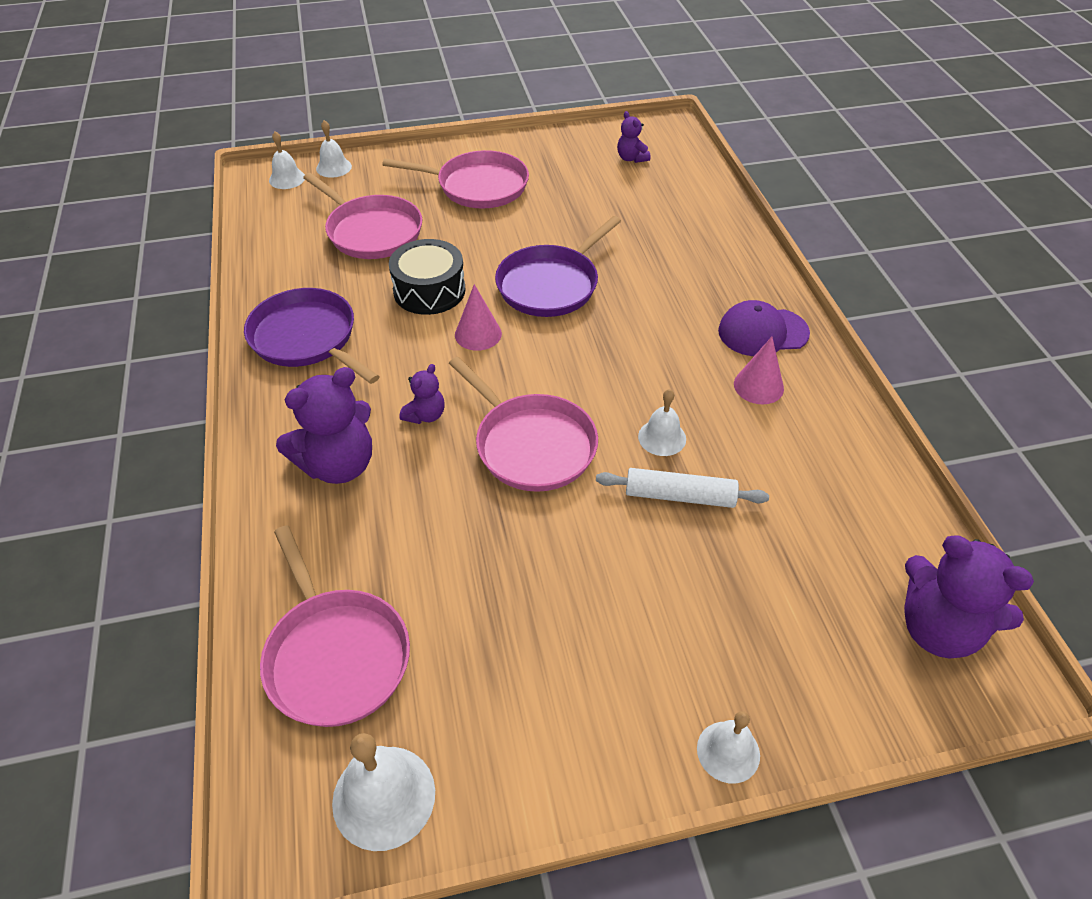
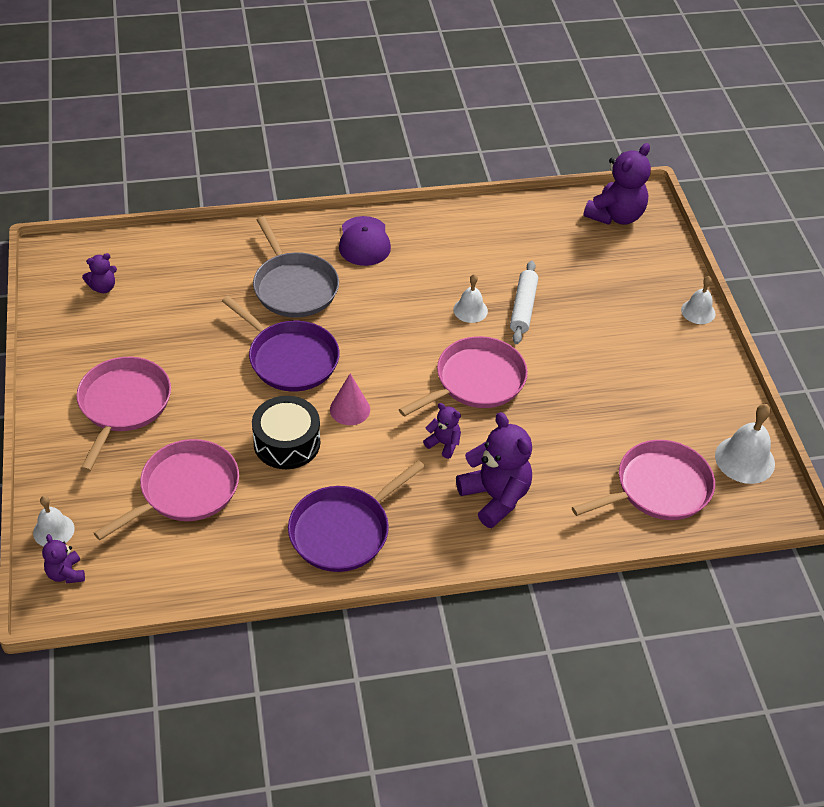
camera: 90 degrees left, 0 degrees up
(287, 179) = (66, 573): white bell -> purple teddy bear
(664, 280) = (294, 287): none -> grey pan
(758, 386) = (421, 253): pink cone -> none

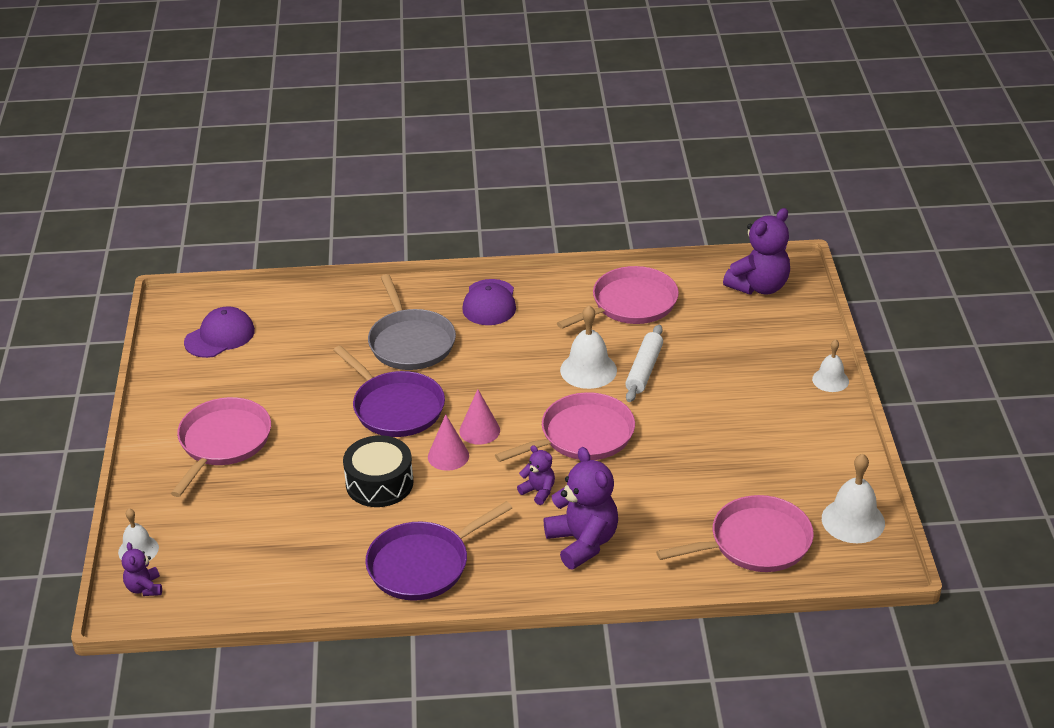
camera: 10 degrees right, 10 degrees down
(103, 287) = (220, 336): purple teddy bear -> purple cap
(185, 490) = (272, 520): pink pan -> pink pan (630, 304)
(376, 380) = (479, 430): none -> pink cone
(470, 310) = (588, 370): white bell -> white bell, size x1.58

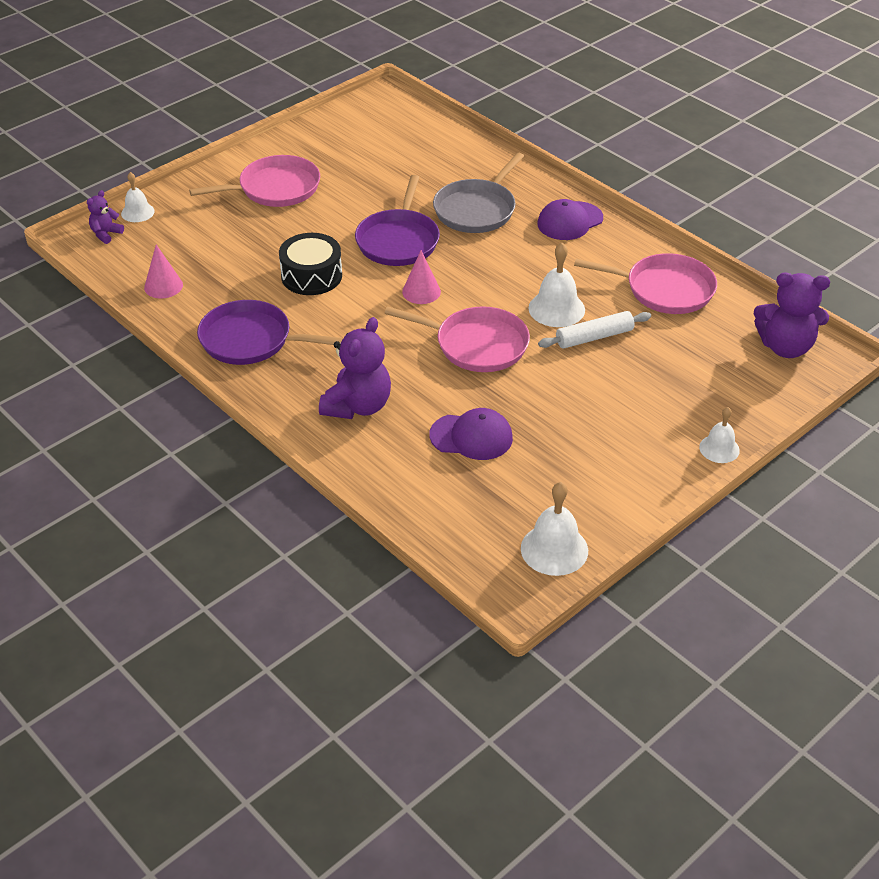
camera: 50 degrees right, 5 degrees up
(220, 336) = (377, 129): purple cap -> purple cap (471, 437)
(448, 456) = (376, 291): pink cone -> pink cone (163, 286)
(538, 491) = (388, 355): purple teddy bear -> none
(755, 542) = (461, 502): pink pan -> none

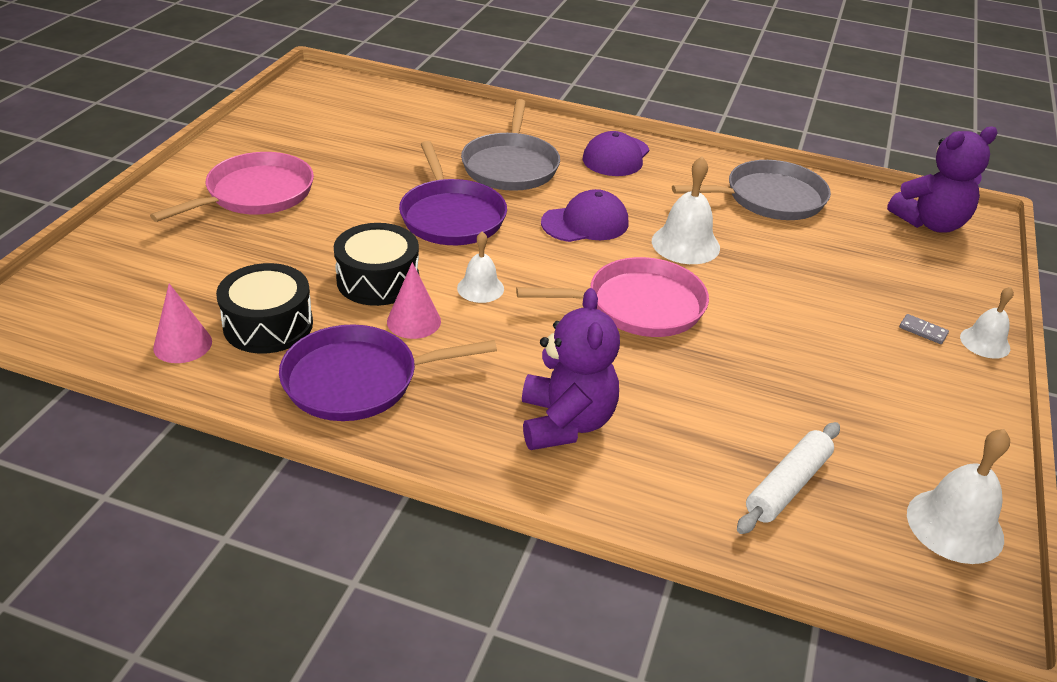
camera: 30 degrees left, 5 degrees down
(106, 234) = (51, 299): purple teddy bear -> none
(137, 212) = (82, 261): white bell -> white bell (480, 288)
(221, 287) = (268, 325): none -> black drum
(421, 291) = (524, 264): pink cone -> pink cone (413, 321)
(471, 437) = (732, 416): purple cap -> purple cap (585, 223)
(594, 337) = (751, 263): white rolling pin -> white rolling pin (788, 485)
(665, 289) = (769, 198): pink pan -> grey pan
(678, 425) = (923, 331): none -> grey domino

